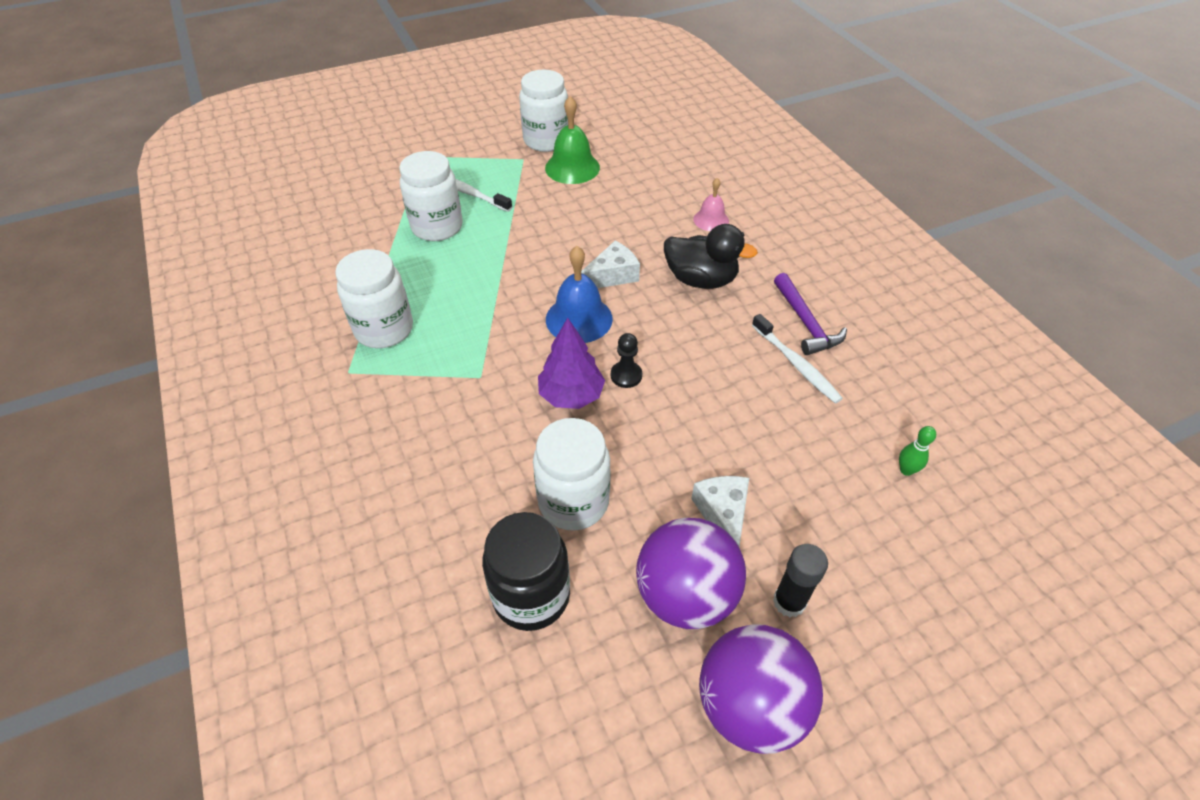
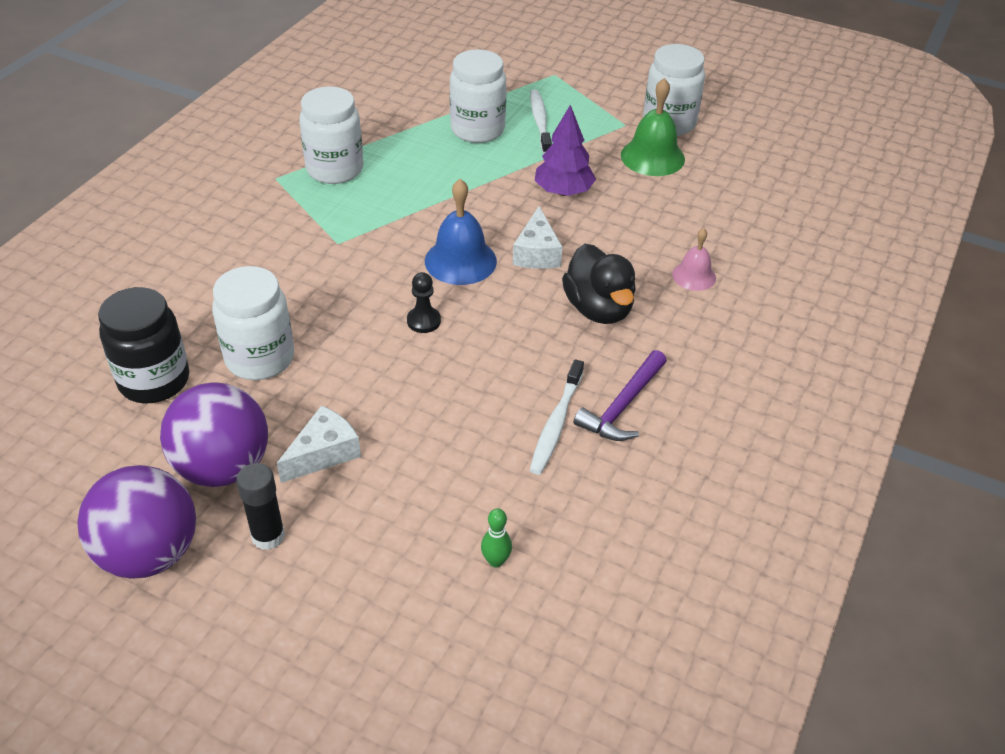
camera: 50 degrees right, 5 degrees down
(571, 395) = (368, 301): purple tree -> purple tree (563, 192)
(612, 276) = (537, 253): white cheese -> white cheese turned 75 degrees clockwise

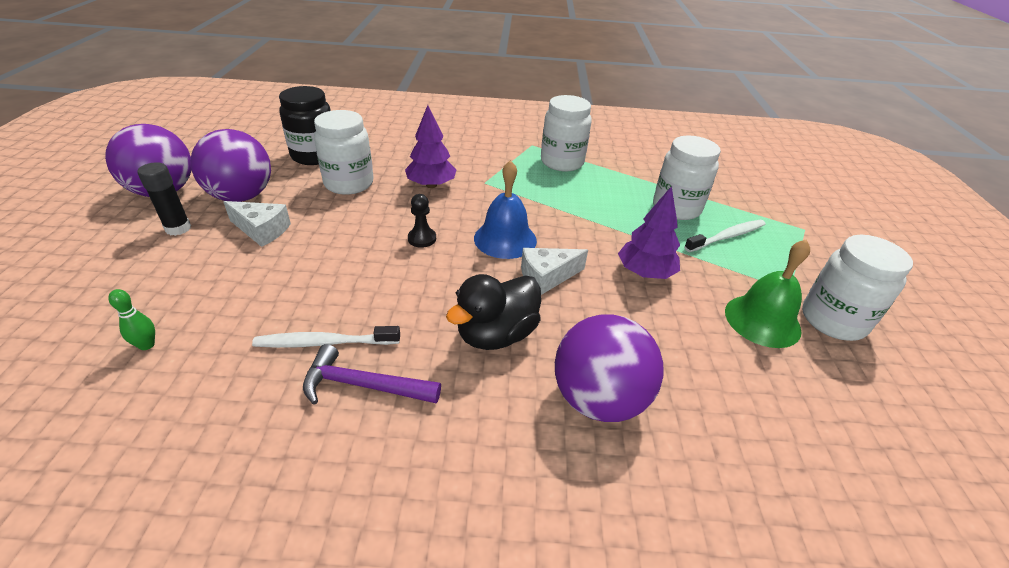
camera: 65 degrees right, 5 degrees down
(314, 287) = (431, 185): none -> purple tree
(694, 276) = (598, 399): pink bell -> purple ball

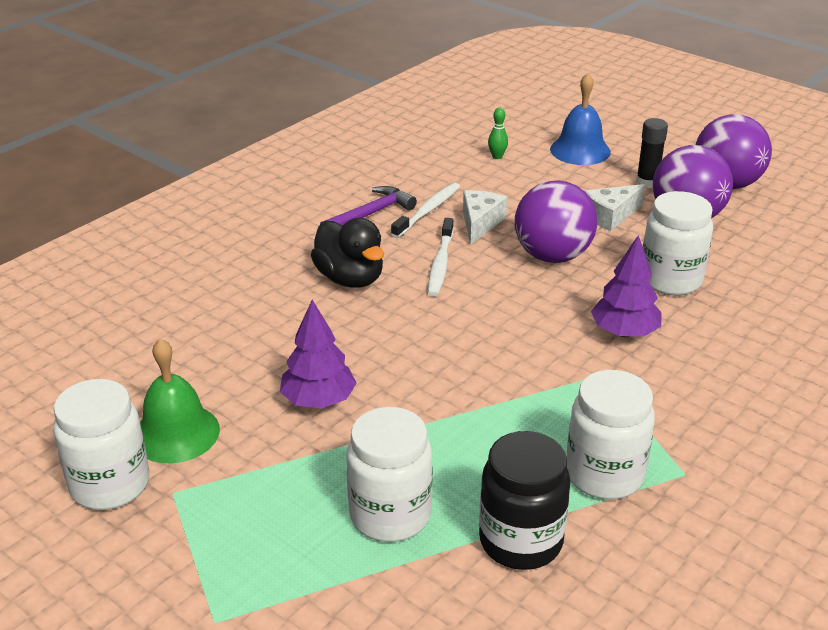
camera: 130 degrees right, 5 degrees down
(314, 156) = (761, 276): black jar -> black jar (520, 541)
(422, 239) = (518, 290): black pawn -> none
(496, 334) = (350, 279): black duck -> black duck turned 150 degrees clockwise
(505, 239) = (468, 338): blue bell -> blue bell (580, 150)
(547, 277) = (384, 335): white cheese -> white cheese (480, 223)
(598, 399) = (239, 293): purple ball -> purple ball (552, 256)
(727, 237) = (292, 516): white toothbrush -> white toothbrush (440, 264)

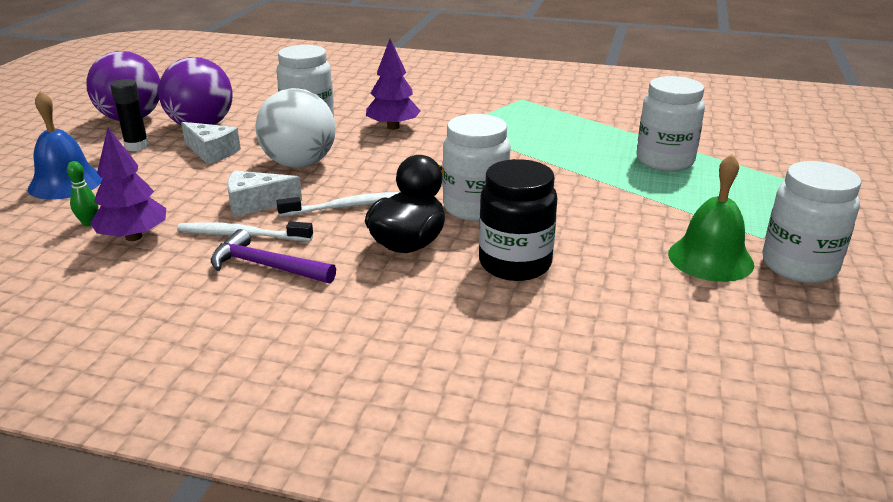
camera: 115 degrees left, 5 degrees down
(318, 400) = (594, 211): purple tree -> purple tree (133, 237)
(520, 541) = (630, 126): black jar -> black jar (515, 264)
(552, 256) = (299, 164): purple ball -> white ball
(604, 475) = (548, 115): white jar -> white jar (475, 208)

